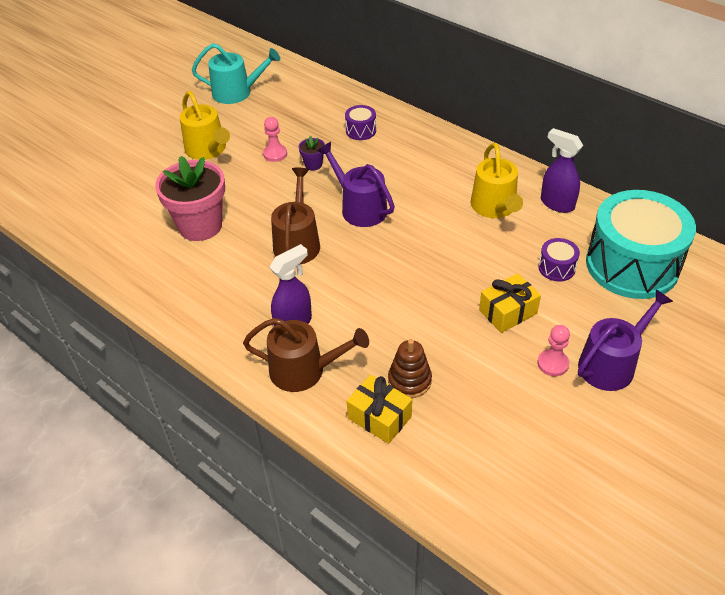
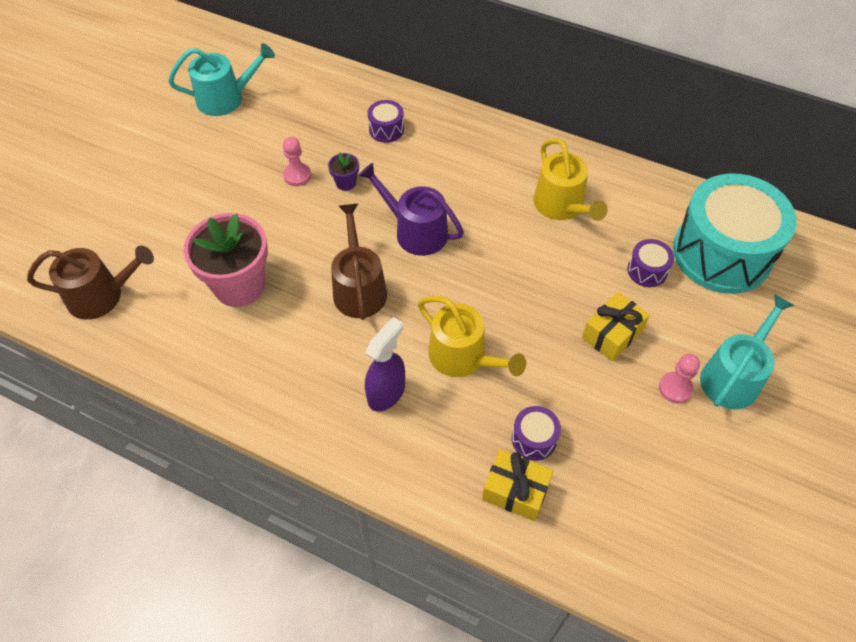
camera: 15 degrees left, 10 degrees up
(208, 150) = (216, 182): yellow watering can -> yellow watering can (463, 357)
(304, 370) = (416, 450): brown watering can -> brown watering can (101, 295)
(409, 380) = (534, 439): brown stacking toy -> purple drum
(556, 203) = (625, 190): purple spray bottle -> none
(611, 364) = (733, 376): purple watering can -> turquoise watering can

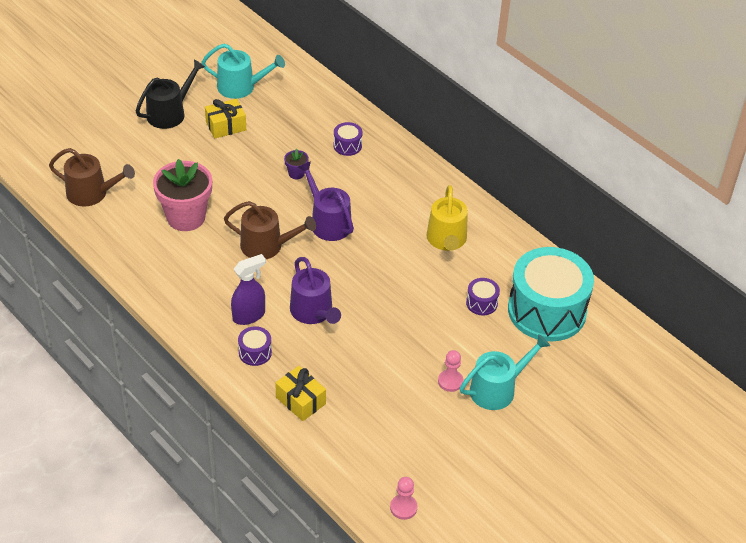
camera: 20 degrees right, 10 degrees down
(155, 157) = (170, 113): none -> black watering can
(297, 175) = (264, 157): pink pawn -> pink pawn (403, 507)
(359, 288) = (267, 246): brown watering can -> brown watering can turned 90 degrees clockwise
(463, 357) = (313, 312): yellow watering can -> purple watering can
(534, 439) = (331, 376): purple drum -> purple drum (255, 352)
(612, 334) = (428, 334): yellow gift -> yellow gift (226, 126)

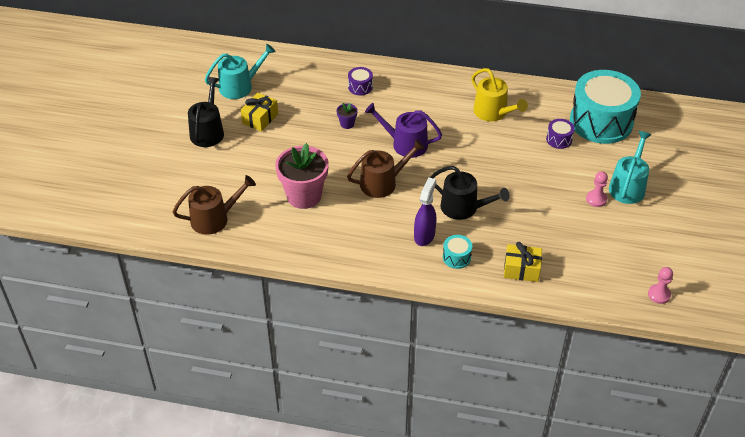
camera: 35 degrees left, 0 degrees up
(255, 352) = (456, 257): purple drum -> turquoise drum
(313, 312) = (463, 208): purple watering can -> black watering can

